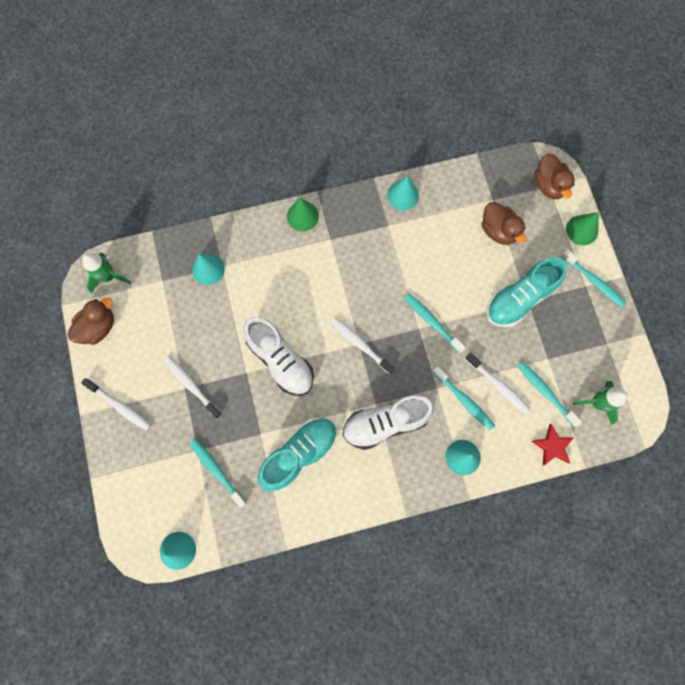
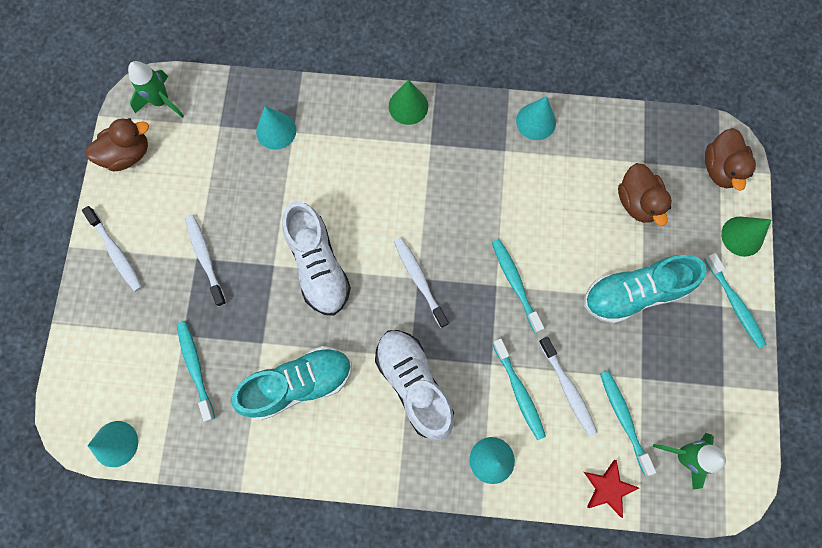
camera: 20 degrees right, 0 degrees up
(385, 423) = (414, 384): white shoe -> white shoe turned 60 degrees clockwise

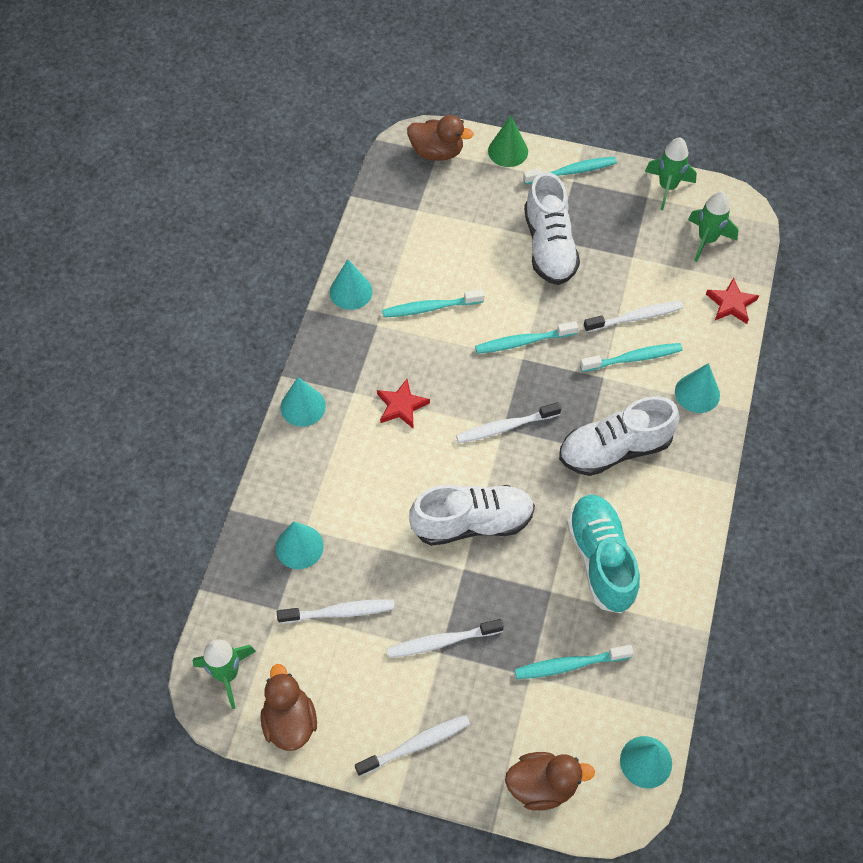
camera: 80 degrees left, 15 degrees down
(222, 173) = (339, 612): none -> white toothbrush
(408, 106) = (303, 406): green cone -> turquoise cone
(424, 186) = (401, 406): none -> red star
(623, 419) = (669, 279): turquoise toothbrush -> turquoise toothbrush (430, 308)
(633, 293) = (549, 246): turquoise shoe -> white shoe
(637, 202) = (457, 224): brown duck -> brown duck (542, 785)
(743, 406) = (667, 187): none -> green rocket

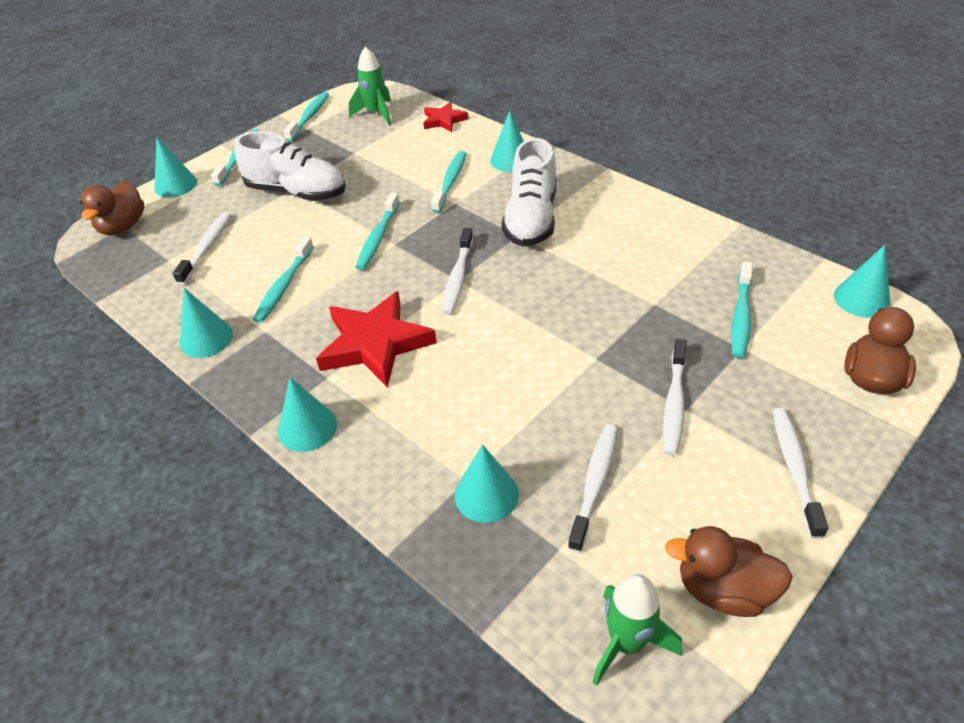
camera: 60 degrees left, 15 degrees down
(401, 406) = (375, 343): red star -> red star, size x1.83
(437, 152) = (123, 227): brown duck -> brown duck turned 150 degrees clockwise
(472, 522) = (547, 334): white shoe -> none
(508, 151) = (176, 185): green cone -> turquoise cone
(601, 559) = (638, 261): turquoise shoe -> none
(635, 317) = (412, 168): white toothbrush -> white toothbrush (207, 247)
(667, 187) = (309, 117): green rocket -> turquoise toothbrush

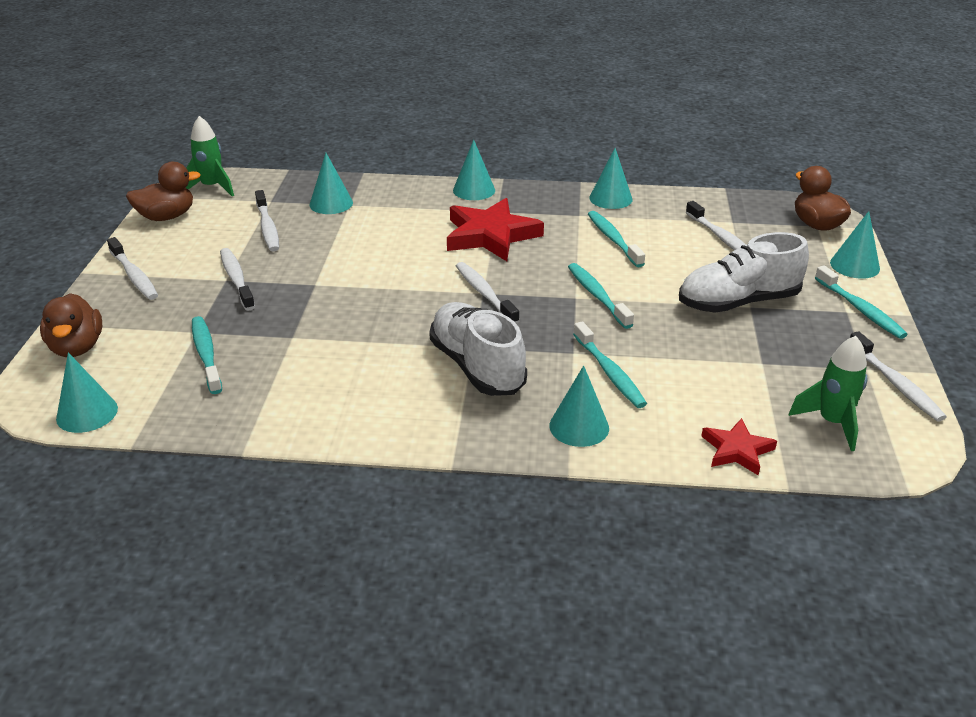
camera: 140 degrees right, 10 degrees down
(309, 117) = (895, 384): turquoise toothbrush -> white toothbrush

